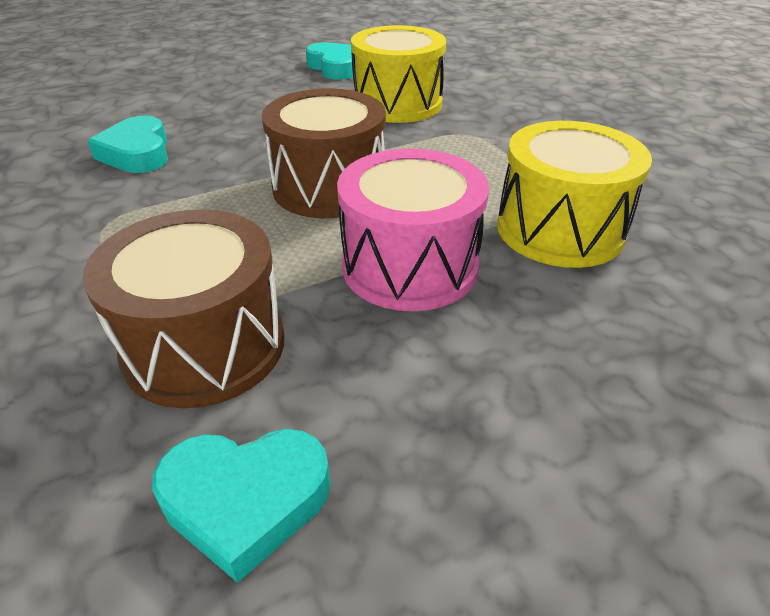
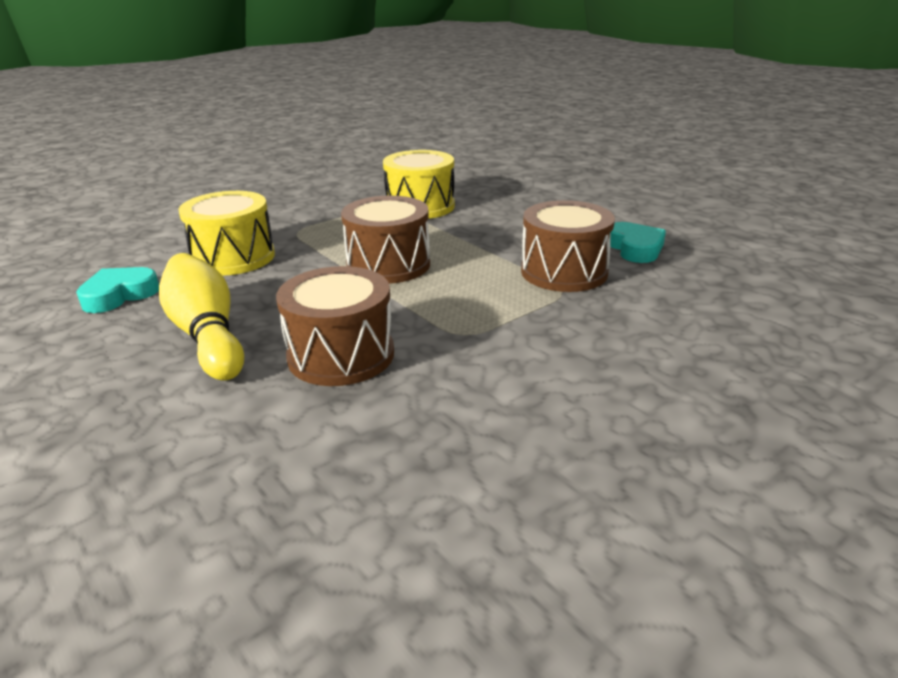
camera: 100 degrees left, 10 degrees down
(137, 153) = (341, 355): turquoise heart -> brown drum
(232, 100) = (207, 334): none -> yellow bowling pin
(409, 266) = (470, 235): pink drum -> none

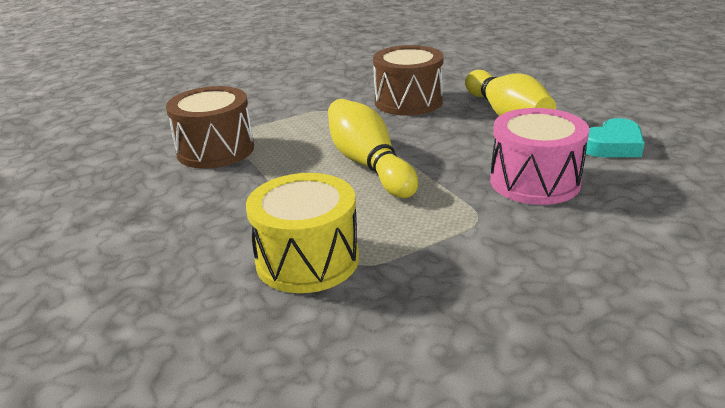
camera: 170 degrees left, 0 degrees up
(233, 257) = (534, 181): yellow drum -> pink drum
(388, 265) = (369, 164): brown drum -> yellow bowling pin
(635, 248) = (123, 171): turquoise heart -> none

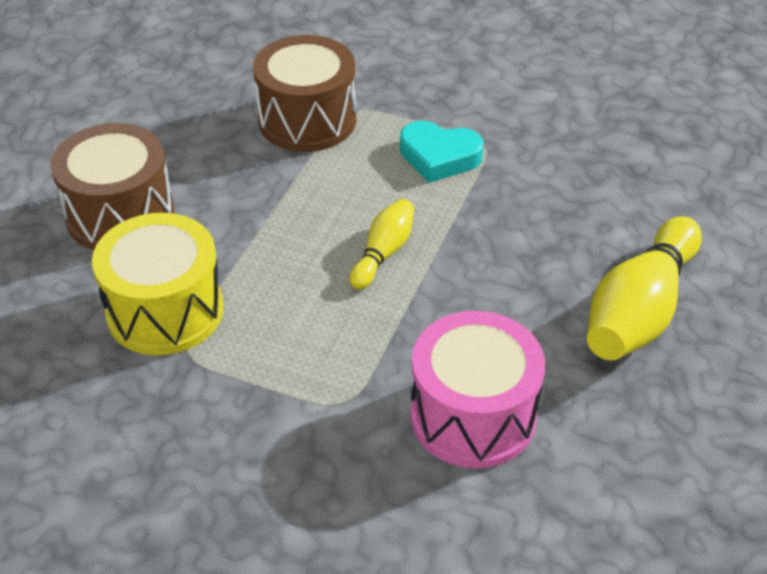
camera: 50 degrees right, 15 degrees up
(369, 164) = (383, 253): yellow bowling pin -> yellow bowling pin, size x0.53
(408, 101) = (582, 199): brown drum -> brown drum (120, 215)
(613, 146) = (650, 457): turquoise heart -> turquoise heart (439, 157)

